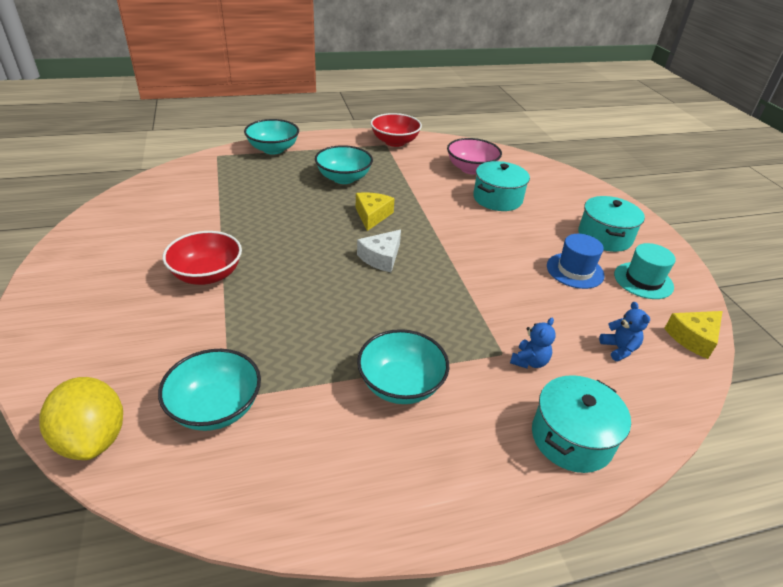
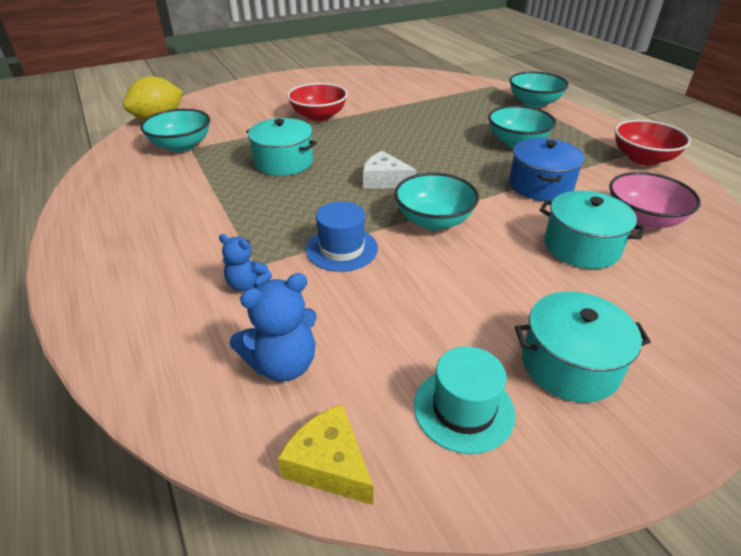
camera: 80 degrees right, 0 degrees up
(372, 215) = (457, 166): yellow cheese -> none
(401, 384) = (207, 211): turquoise bowl -> turquoise bowl (433, 220)
(417, 189) = (540, 186): none -> blue pot
(572, 438) = (137, 316): turquoise pot -> turquoise pot (283, 162)
(575, 270) = (444, 325): blue hat -> blue hat (342, 249)
(619, 349) = (283, 364): blue teddy bear -> blue teddy bear, size x1.59

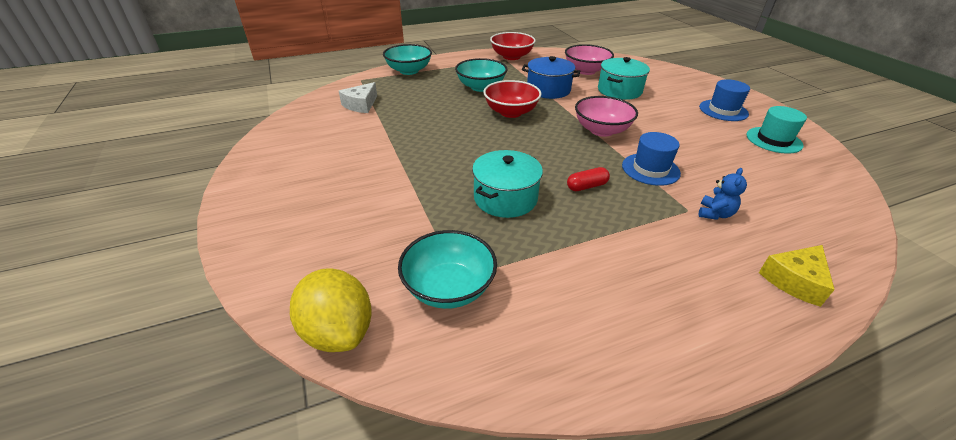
camera: 85 degrees left, 0 degrees up
(283, 364) = (784, 195): blue teddy bear -> none
(303, 203) = (586, 186): none -> red capsule
(318, 116) = (392, 174): red bowl -> red bowl (511, 112)
(329, 464) = (841, 180): yellow cheese -> yellow cheese (794, 281)
(384, 180) = (543, 145): white cheese -> white cheese (361, 105)
(433, 220) = (601, 130): turquoise bowl -> pink bowl
(570, 364) = (723, 110): turquoise pot -> blue hat

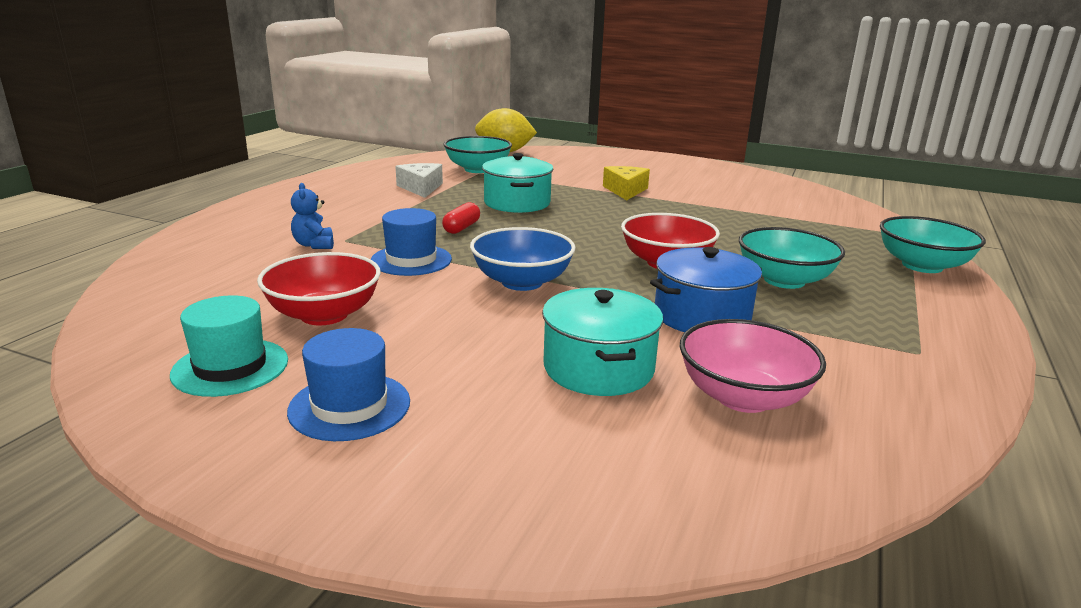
camera: 135 degrees right, 15 degrees down
(361, 105) = (810, 216): white cheese -> white cheese (421, 188)
(511, 56) = (933, 367): red bowl -> red bowl (324, 315)
(601, 130) = (522, 282): pink bowl -> blue bowl
(794, 281) = (231, 226): yellow cheese -> yellow cheese (625, 190)

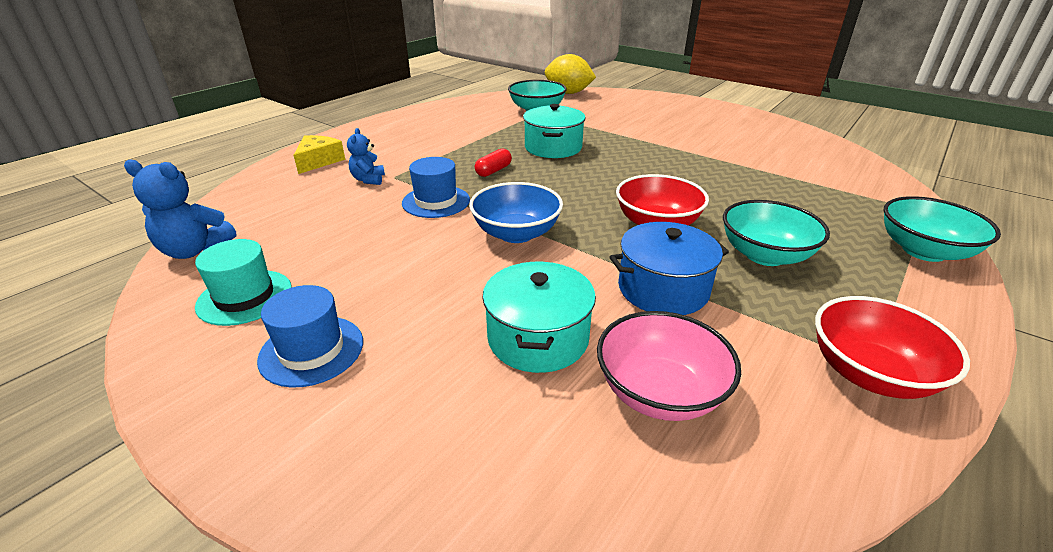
camera: 15 degrees right, 10 degrees up
(129, 329) = (195, 250): none -> blue teddy bear
(324, 315) = (340, 252): red bowl -> red bowl (869, 374)
(421, 188) = (480, 127): white cheese -> none
(625, 190) = (656, 140): yellow cheese -> yellow cheese (318, 161)

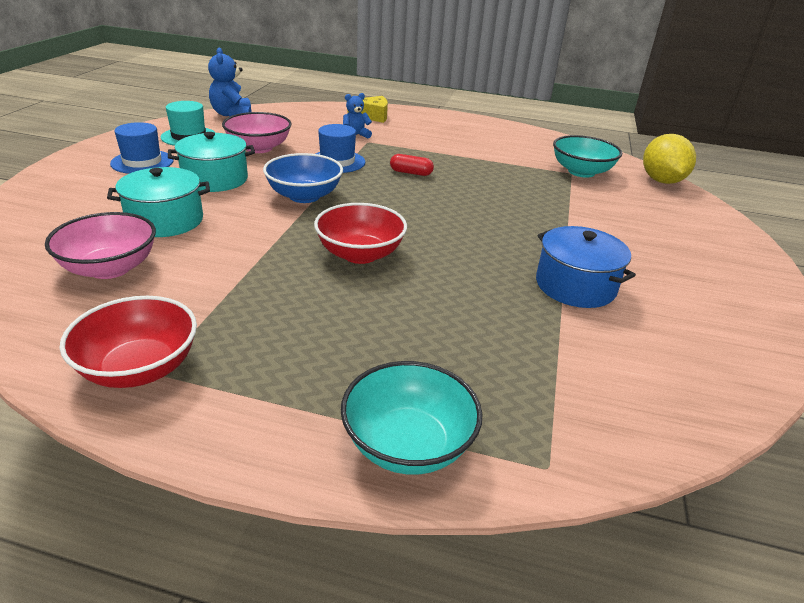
camera: 65 degrees right, 0 degrees up
(349, 244) = (259, 148): none -> pink bowl
(553, 147) = (490, 190): turquoise pot -> turquoise pot (215, 179)
(663, 289) = (244, 263): blue pot -> blue pot (575, 286)
(765, 255) = (330, 316): turquoise bowl -> none

